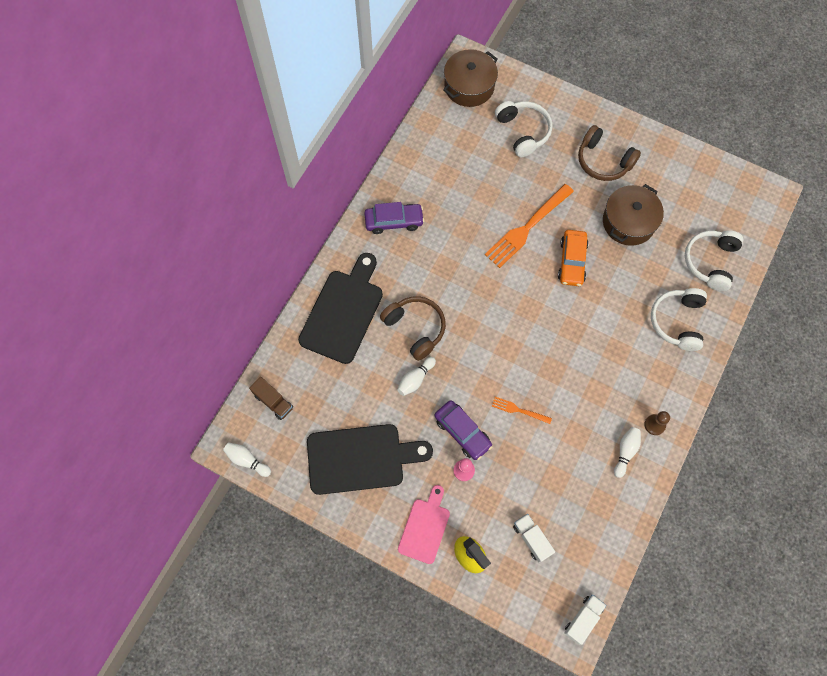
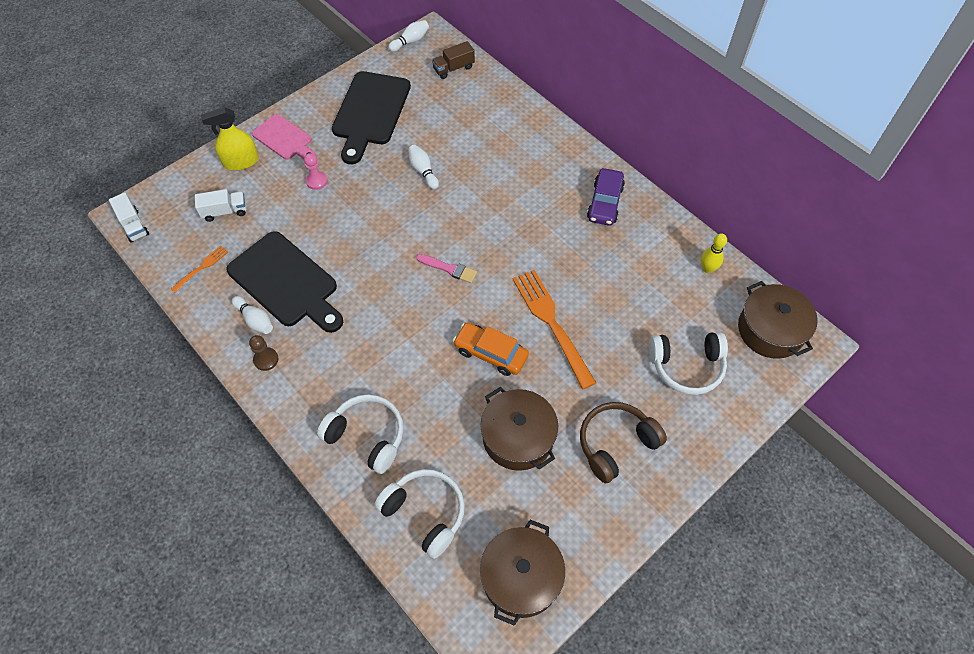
camera: 110 degrees right, 10 degrees down
(343, 312) = (518, 136): black cutting board -> black cutting board (286, 282)
(415, 329) = (475, 186): brown headphones -> none
(431, 135) = (707, 269): none -> yellow bowling pin
(462, 432) = (352, 191): purple car -> none
(510, 319) = (449, 269): none -> pink brush
(519, 410) = (348, 243): orange fork -> orange fork (201, 268)
(719, 191) = (521, 577): none -> brown pot

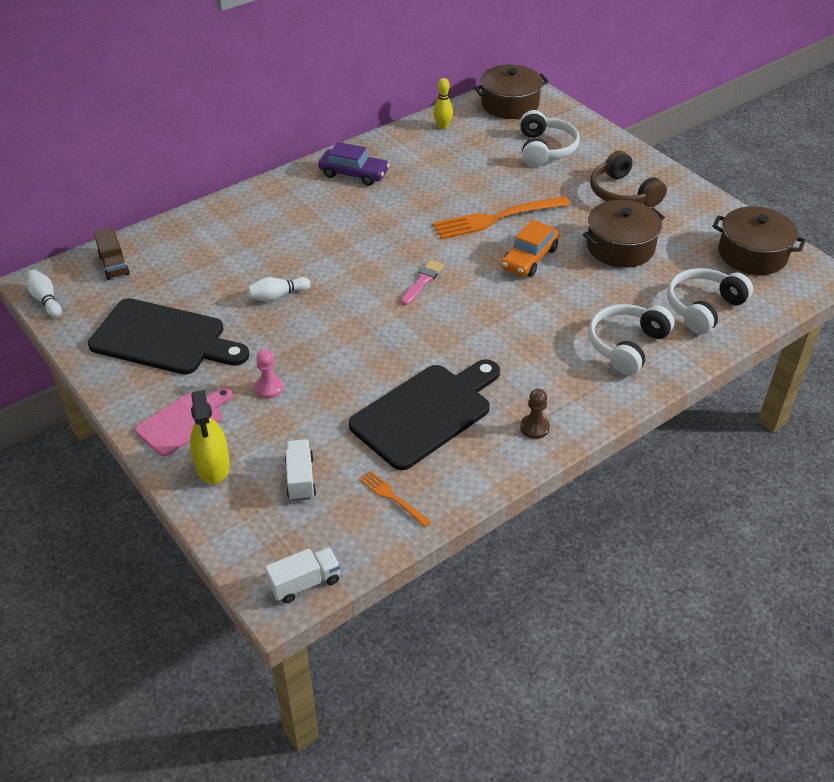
camera: 85 degrees left, 15 degrees down
(255, 320) = (479, 440): white bowling pin -> none

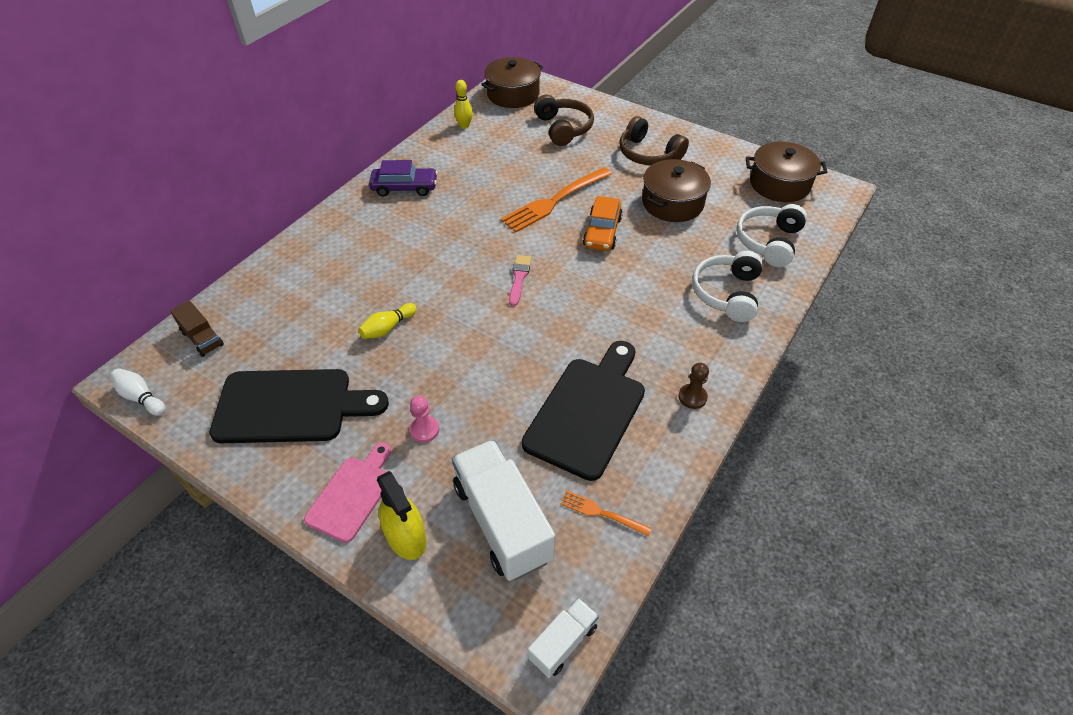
camera: 20 degrees left, 5 degrees up
(277, 296) = (388, 328): white bowling pin -> yellow bowling pin
(300, 478) = (502, 522): white truck -> white truck, size x1.95
(545, 149) = (563, 128): white headphones -> brown headphones

